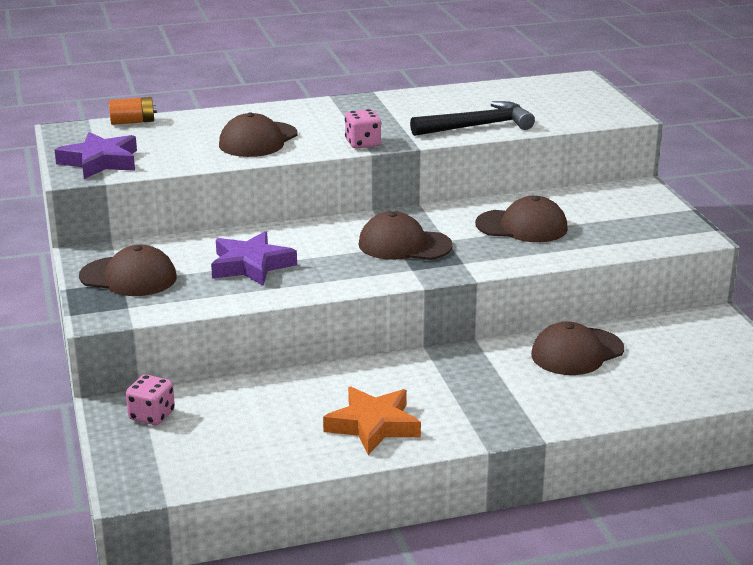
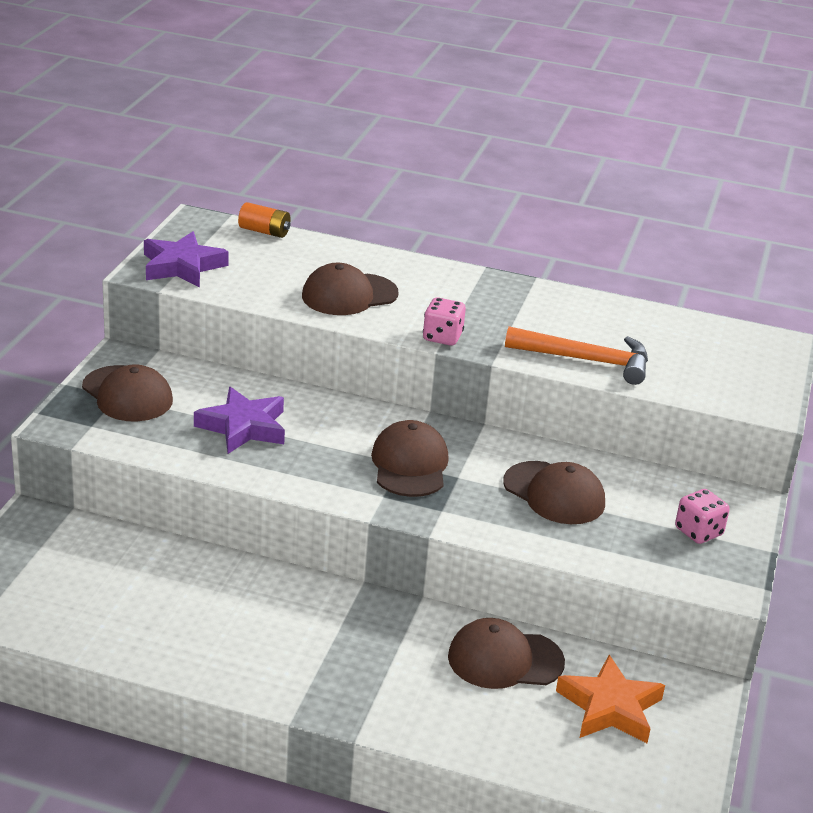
camera: 30 degrees right, 5 degrees up
(152, 416) = (51, 541): pink dice -> pink dice (698, 532)
(373, 425) = (219, 643): orange star -> orange star (609, 707)
(404, 245) = (410, 465): brown cap -> brown cap turned 45 degrees clockwise
(477, 126) = (586, 360): black hammer -> orange hammer

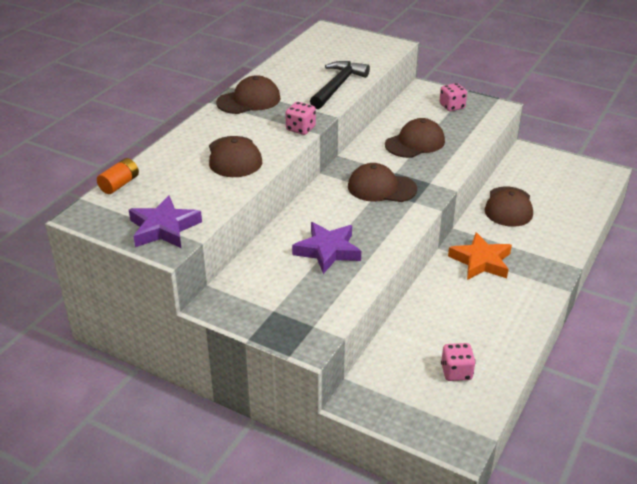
camera: 75 degrees left, 5 degrees up
(90, 599) = (456, 372): none -> pink dice
(127, 394) = (272, 305): brown cap -> brown cap (249, 100)
(586, 360) = (338, 86): orange hammer -> black hammer
(609, 707) = (543, 180): orange star -> orange star (481, 261)

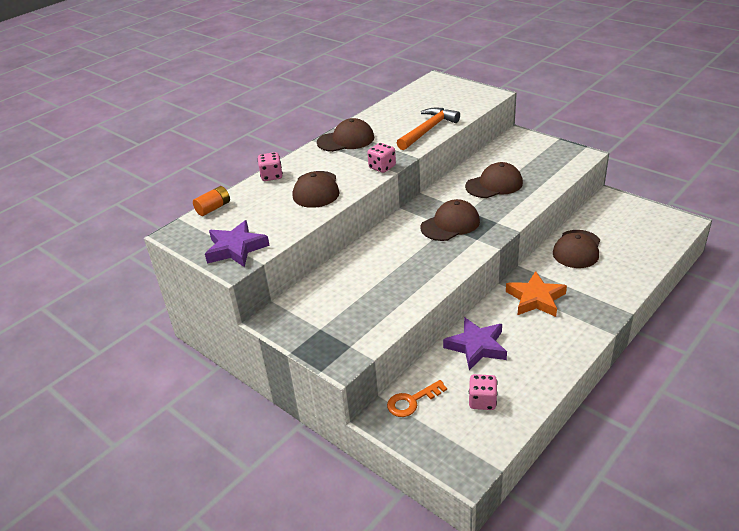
camera: 15 degrees right, 0 degrees up
(328, 251) = (384, 278): purple star -> purple star (477, 346)
(338, 86) = (428, 130): black hammer -> orange hammer
(381, 188) = (450, 224): brown cap -> brown cap turned 120 degrees clockwise
(382, 380) = (412, 401): none -> orange key
(452, 106) = (539, 152): pink dice -> pink dice (271, 176)

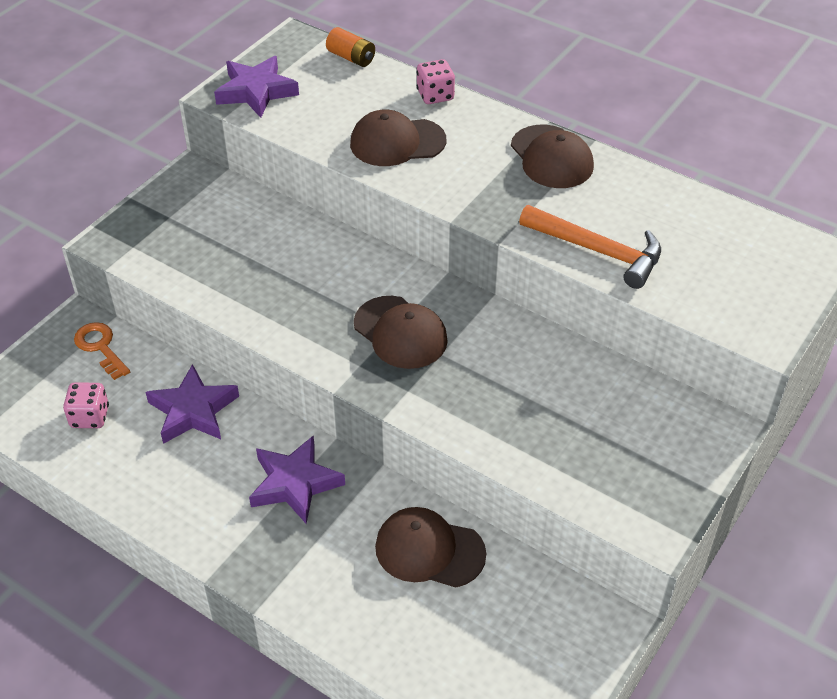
camera: 80 degrees right, 10 degrees up
(382, 167) = (465, 204): pink dice -> none
(494, 184) = (526, 388): brown cap -> none
(535, 299) = (294, 483): orange star -> purple star

